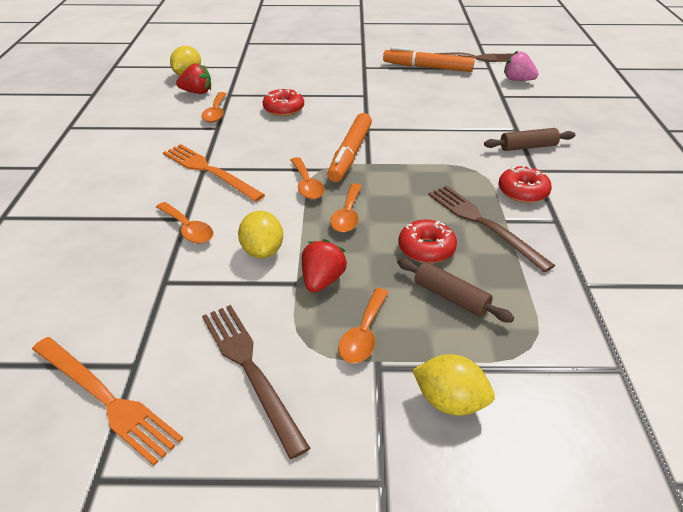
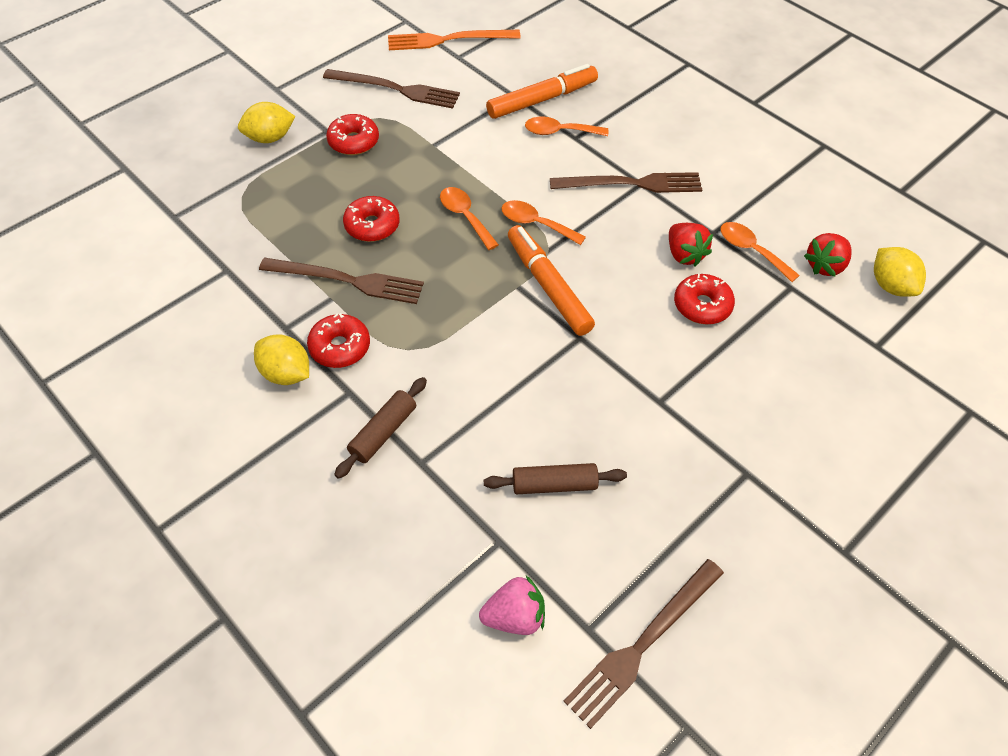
camera: 135 degrees right, 15 degrees up
(209, 171) = (631, 184): orange fork -> brown fork
(262, 251) = (485, 150): yellow lemon -> yellow lemon (286, 373)
(322, 280) = (418, 156): red strawberry -> red strawberry (684, 254)
(363, 334) = (353, 141): orange spoon -> red donut
(427, 67) = (670, 547): orange marker -> orange marker (542, 100)
(451, 297) = (320, 198): brown rolling pin -> brown rolling pin (554, 485)

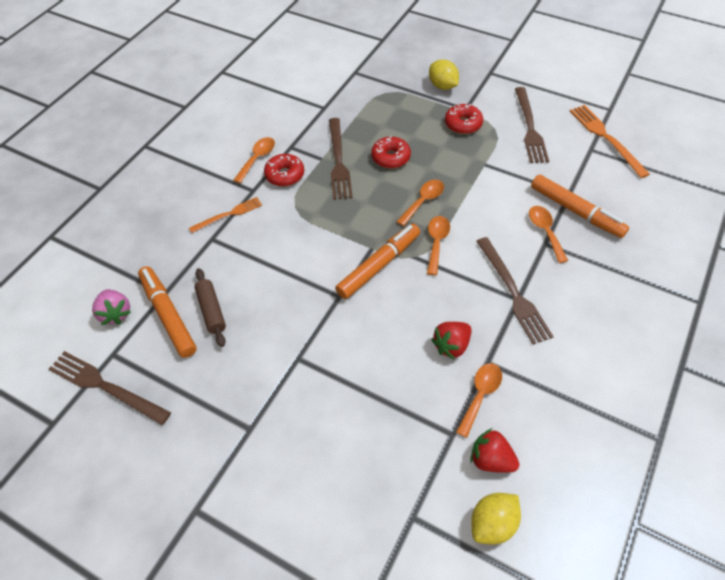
camera: 75 degrees right, 0 degrees up
(286, 373) = (257, 158): yellow lemon -> orange spoon
(383, 432) = (228, 214): brown rolling pin -> orange fork
(542, 542) = (168, 315): none -> orange marker
(702, 305) = (402, 368): red donut -> none

